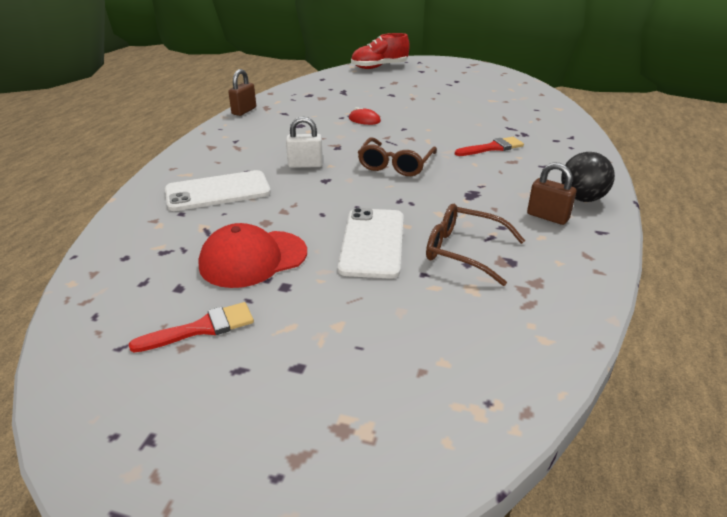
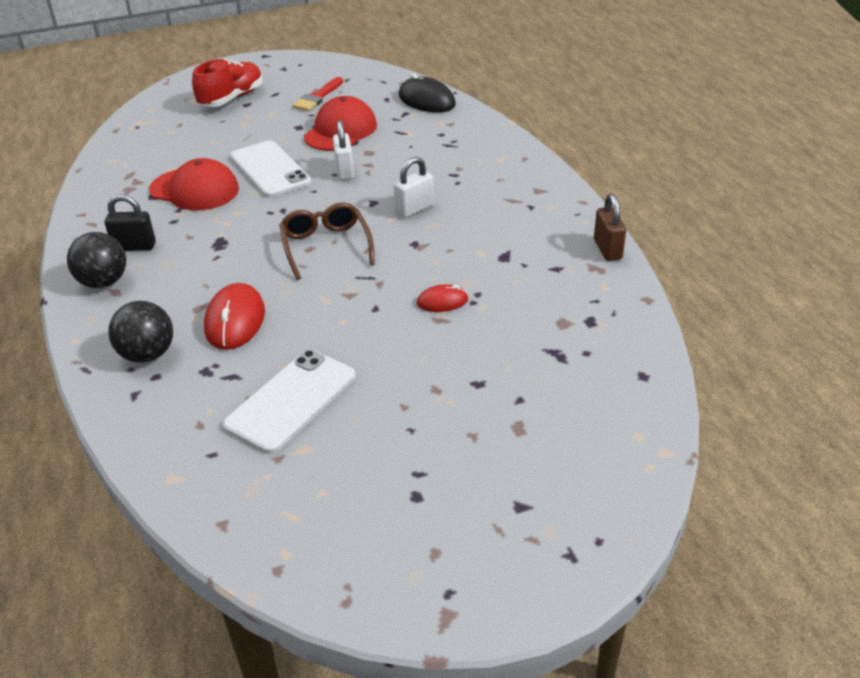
camera: 145 degrees right, 5 degrees up
(117, 258) = (426, 100): none -> black mouse
(218, 191) = (446, 157): white phone -> white phone (291, 400)
(311, 212) = (344, 171): none -> white padlock
(379, 67) = (614, 477): red shoe -> red shoe (232, 98)
(463, 251) = (195, 190): brown glasses -> red cap
(492, 148) = (235, 320): red brush -> red mouse
(547, 217) = (134, 246): brown padlock -> black padlock
(558, 149) = (148, 354): none -> black ball

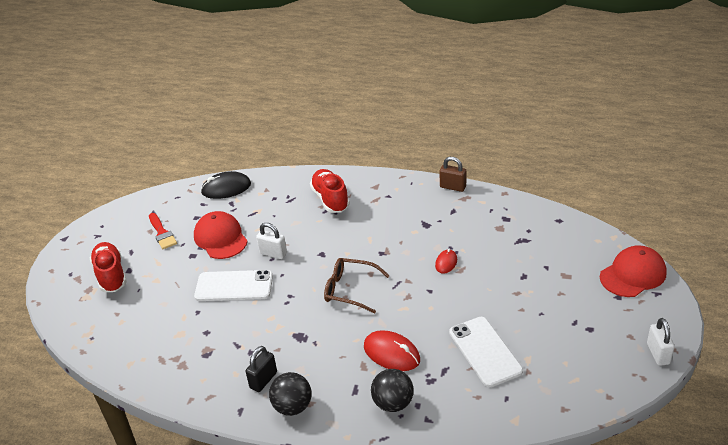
camera: 55 degrees left, 0 degrees up
(195, 190) = (220, 330): red cap -> red cap (633, 274)
(414, 209) = (346, 240): white padlock -> white padlock (658, 354)
(478, 169) = (330, 199): none -> red shoe

